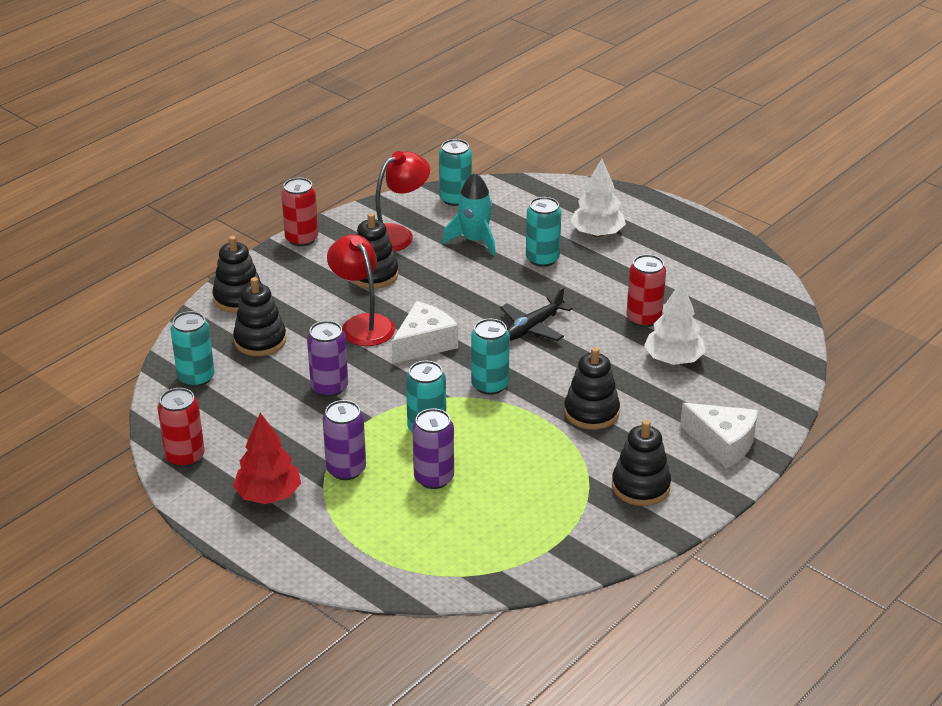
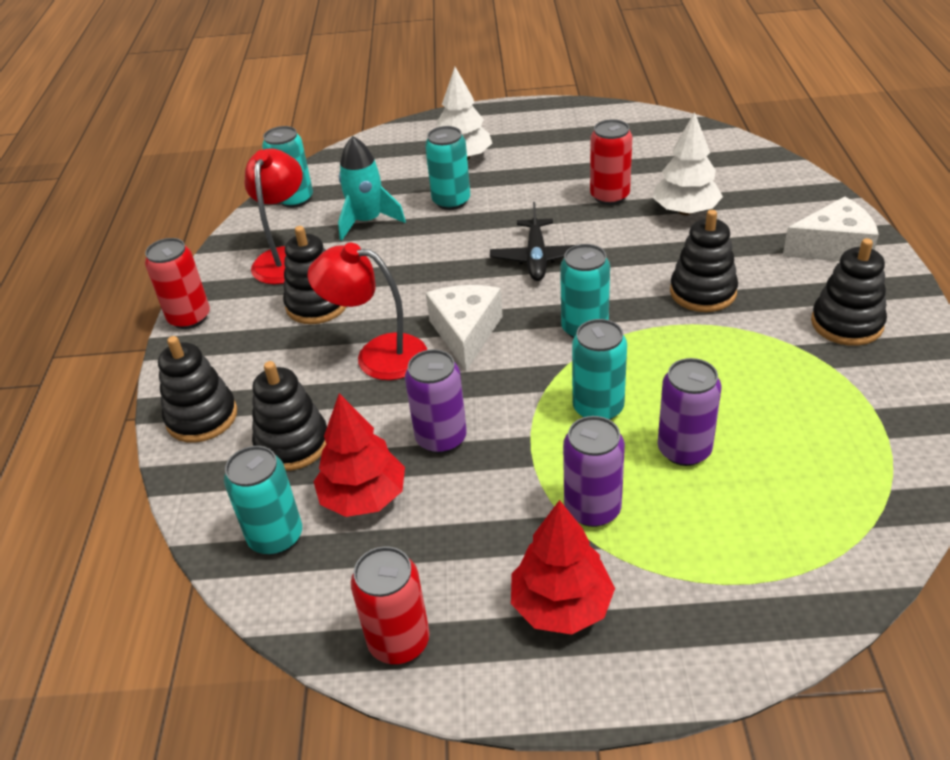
camera: 40 degrees left, 5 degrees up
(255, 388) = (364, 497): none -> red tree

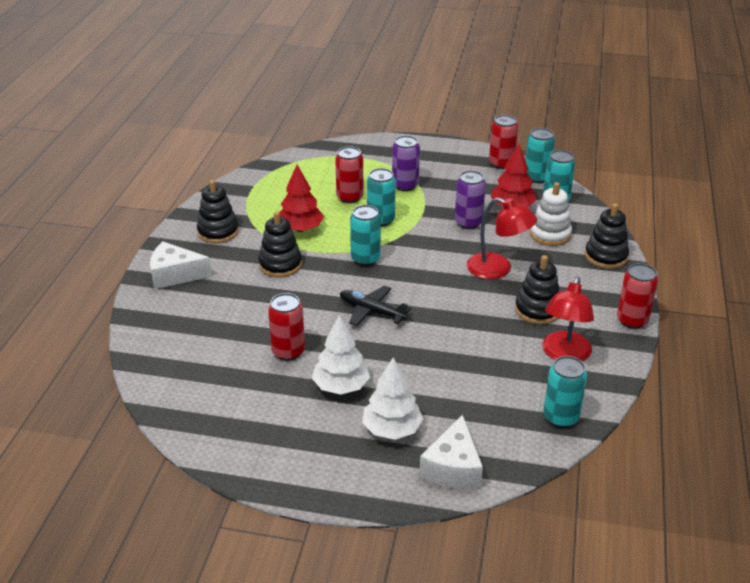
camera: 170 degrees left, 5 degrees down
(292, 444) = (550, 234): black stacking toy -> white stacking toy
(368, 221) = (494, 375): turquoise rocket -> none
(451, 201) = (418, 379): turquoise can -> turquoise can (537, 177)
(466, 333) = (439, 271): white cheese -> white cheese (453, 468)
(536, 257) = (372, 311): black plane -> black plane turned 75 degrees counterclockwise
(561, 605) = (433, 162): red tree -> red tree (300, 229)
(684, 450) = (350, 197): purple can -> red can
(685, 211) = (243, 324): white tree -> white tree (341, 386)

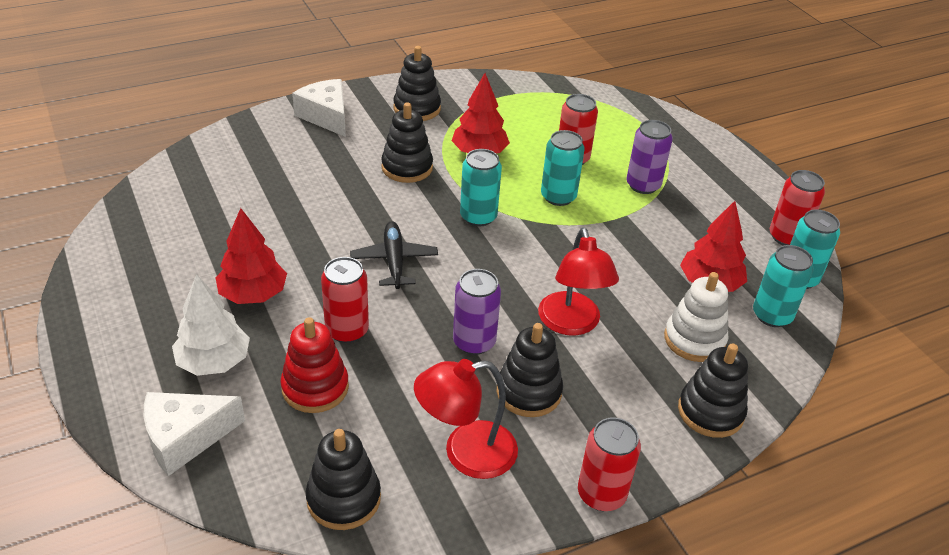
camera: 50 degrees right, 5 degrees up
(288, 351) = (277, 235): red can -> red can (347, 330)
(341, 386) = (253, 294): white tree -> red tree
(458, 393) = (315, 387): none -> red stacking toy
(468, 222) = (633, 261): purple can -> purple can (474, 342)
(560, 417) = (343, 498): turquoise can -> black stacking toy

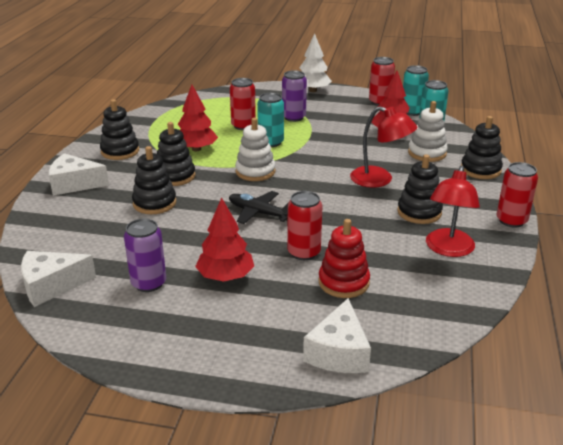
camera: 50 degrees left, 10 degrees down
(152, 195) = (51, 286): none -> white cheese
(214, 362) = (275, 316): white tree -> white tree (313, 90)
(343, 498) = (449, 304): black stacking toy -> black stacking toy (154, 203)
(474, 342) = (362, 213): purple can -> purple can (148, 283)
(478, 217) = (255, 172): turquoise can -> white stacking toy

